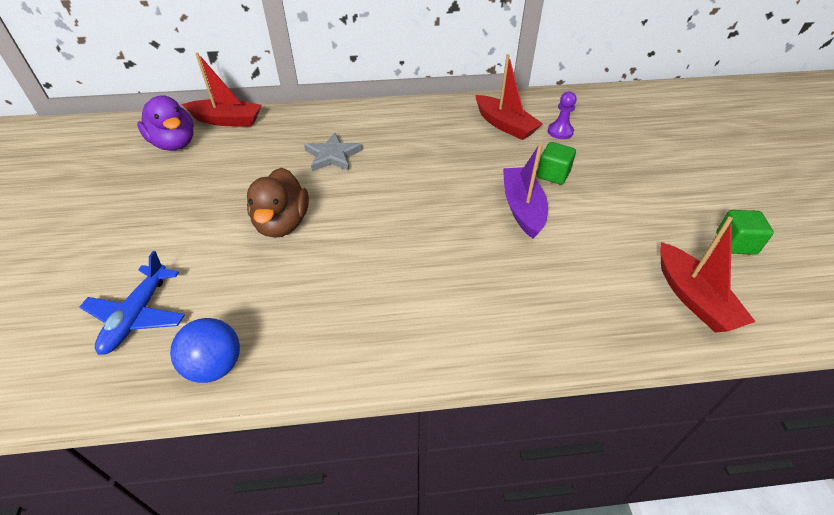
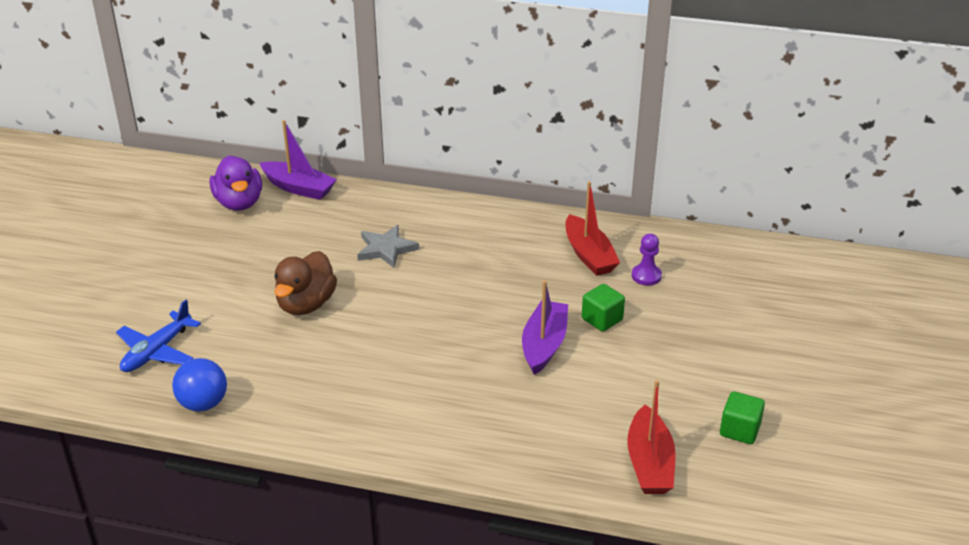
camera: 20 degrees right, 10 degrees down
(227, 120) = (299, 188): red boat -> purple boat

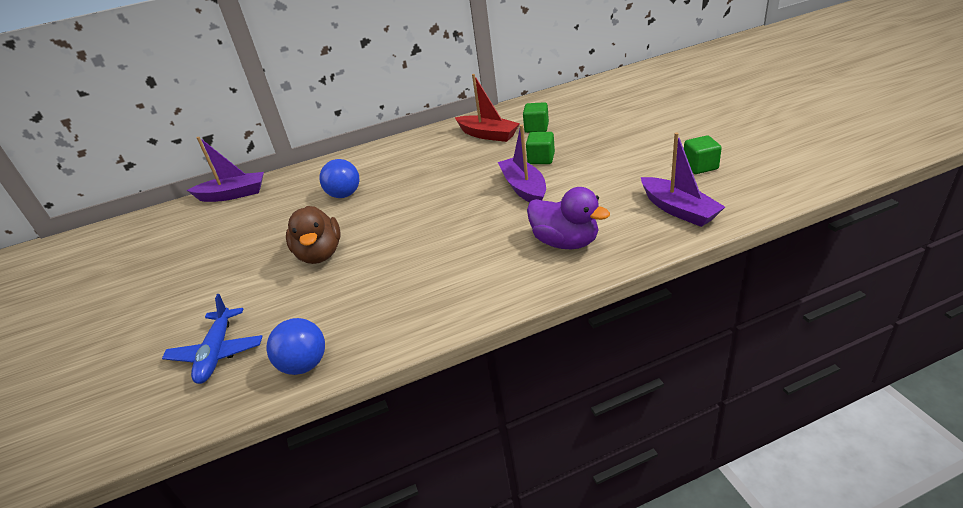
camera: 30 degrees left, 0 degrees up
(239, 203) = (190, 224): purple duck -> purple duck (565, 242)
(386, 249) = (344, 195): grey star -> blue ball
(646, 276) = (536, 128): purple pawn -> green cube
(649, 463) = (679, 210): red boat -> purple boat

